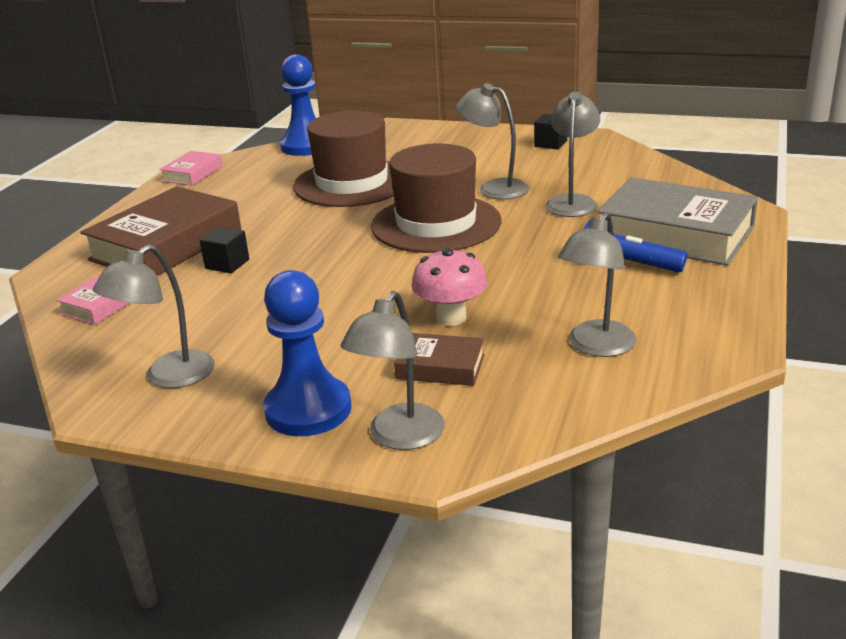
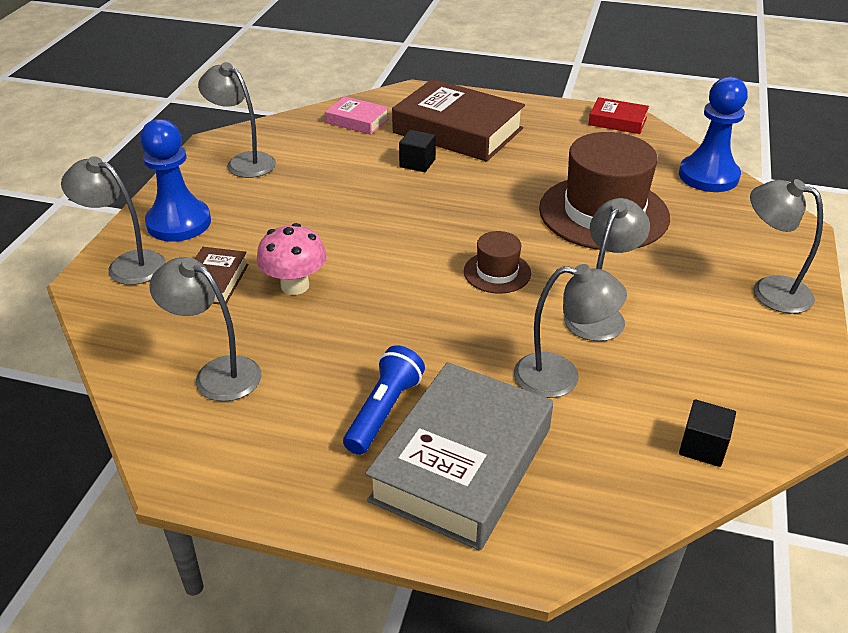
camera: 85 degrees right, 10 degrees up
(193, 174) = (617, 121): pink book -> red book
(436, 224) = (497, 272): brown hat -> brown hat, size x0.48
(465, 138) = (770, 290): none -> grey lamp
(550, 144) = (767, 367): black cube -> black cube (703, 446)

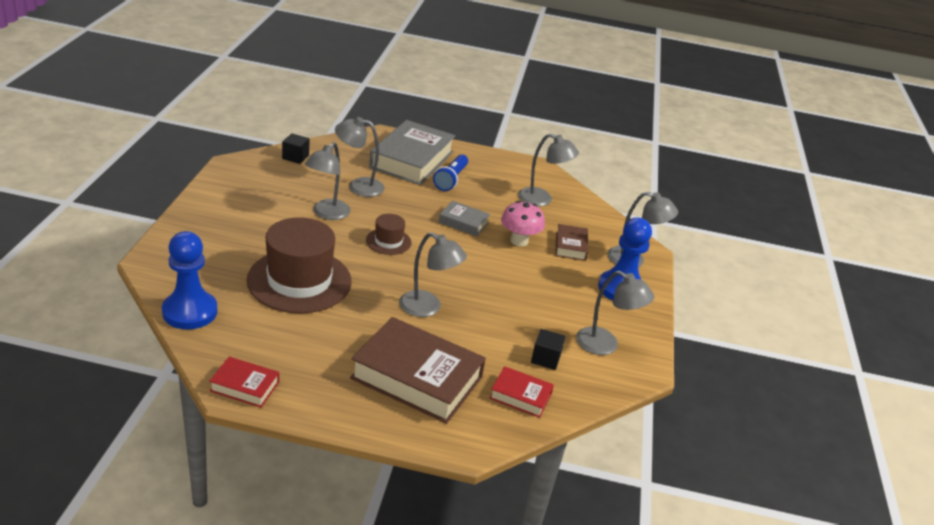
camera: 170 degrees right, 5 degrees down
(357, 121) = (520, 396): pink book -> red book
(377, 313) = (463, 222): none -> grey book
(417, 163) = (452, 338): black cube -> black cube (545, 358)
(770, 290) = (207, 220): grey lamp -> grey lamp (428, 308)

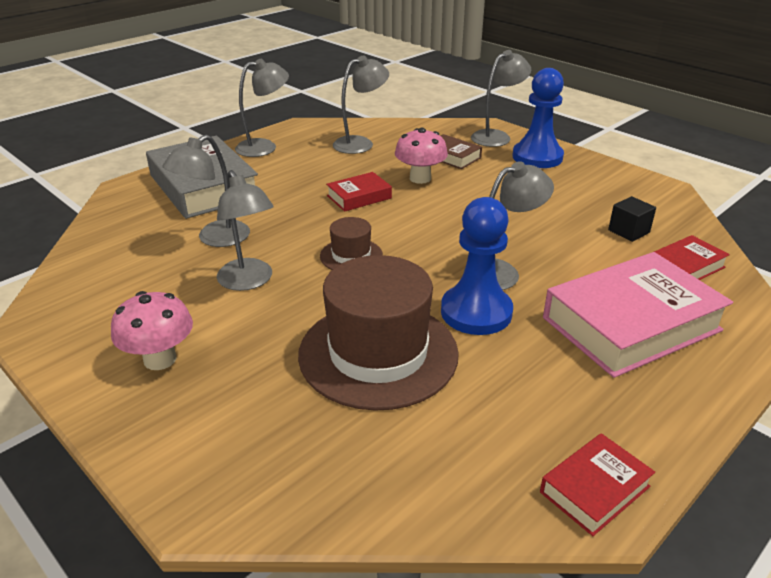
camera: 50 degrees left, 0 degrees up
(190, 312) = (375, 496): blue pawn -> blue pawn (476, 312)
(237, 211) = (160, 359): none -> pink mushroom
(295, 157) = (90, 264): black cube -> none
(417, 378) = (631, 324): brown book -> pink book
(451, 179) = (271, 177): blue flashlight -> none
(463, 222) = (359, 197): grey book -> red book
(605, 345) = (621, 194): grey lamp -> grey lamp (264, 147)

